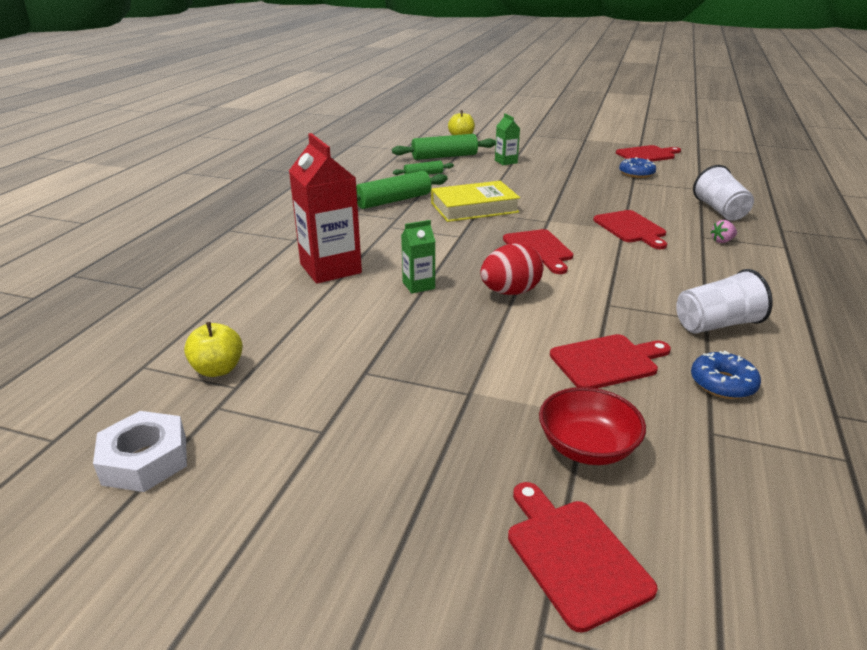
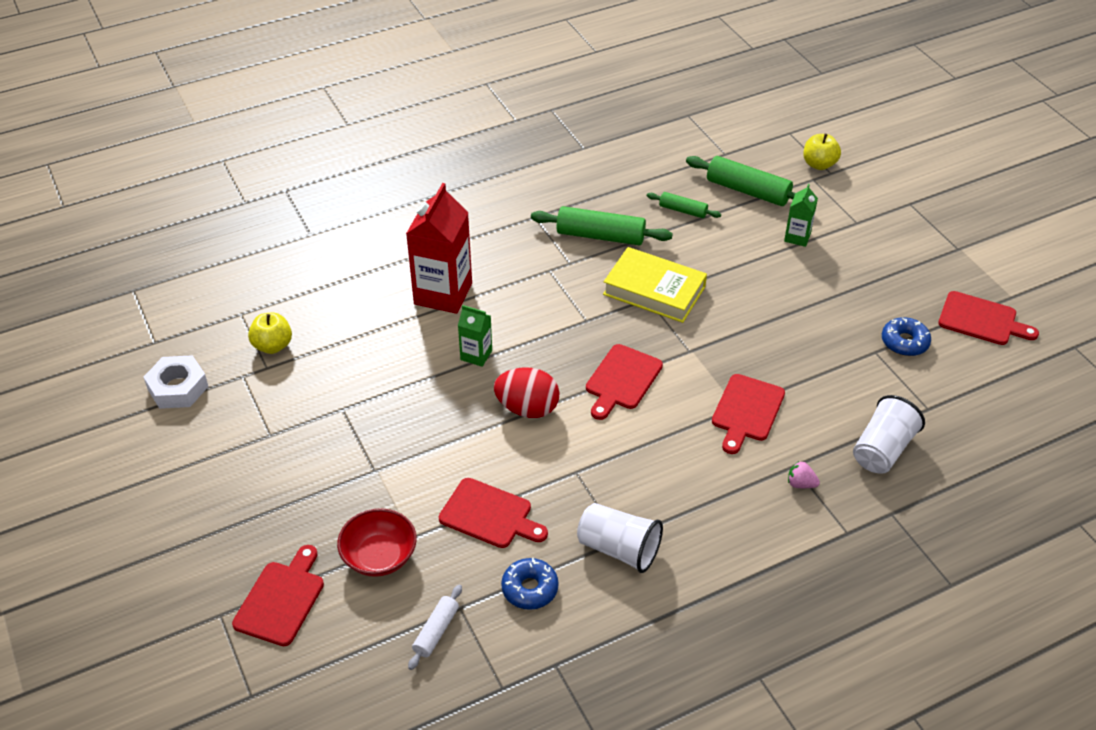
camera: 45 degrees right, 15 degrees up
(732, 463) = (436, 631): none -> white rolling pin

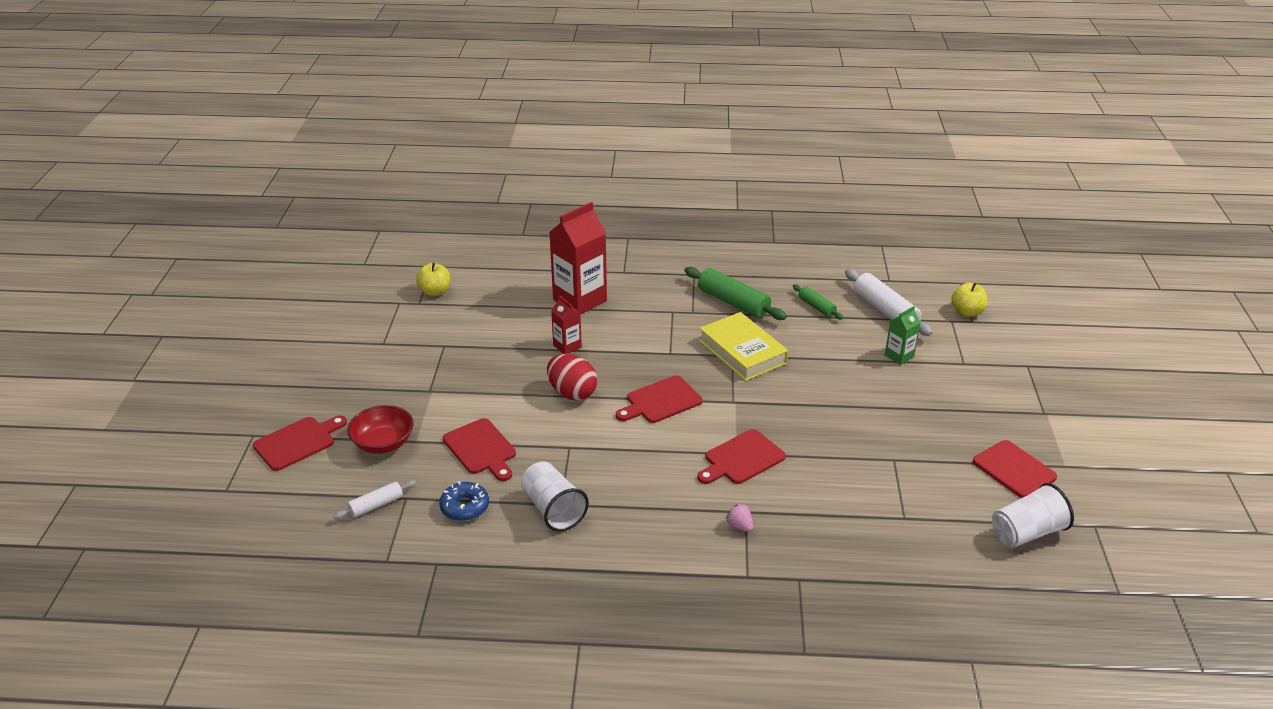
camera: 30 degrees right, 10 degrees down
(178, 388) = (353, 295): white nut -> none
(476, 355) = (567, 346): green carton -> red carton
(747, 191) = (885, 311): green rolling pin -> white rolling pin
(882, 450) = (834, 531): white cup -> white cup (1026, 533)
(904, 342) = (927, 462): blue donut -> none

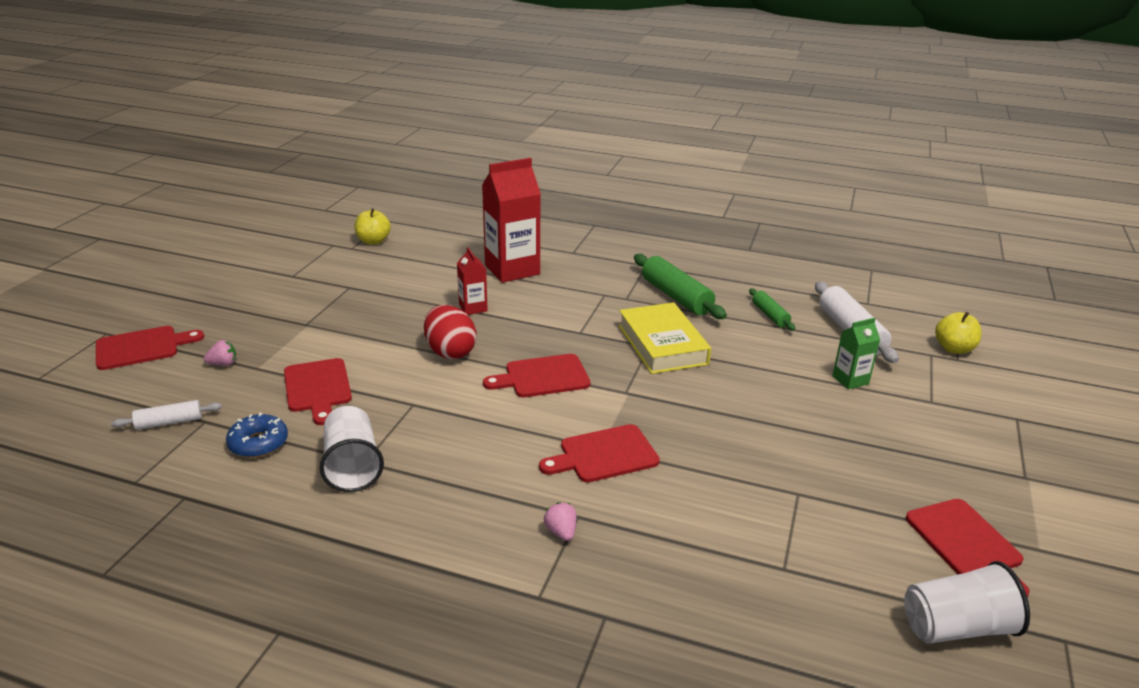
camera: 15 degrees right, 5 degrees down
(383, 443) = (223, 364): red bowl -> pink strawberry

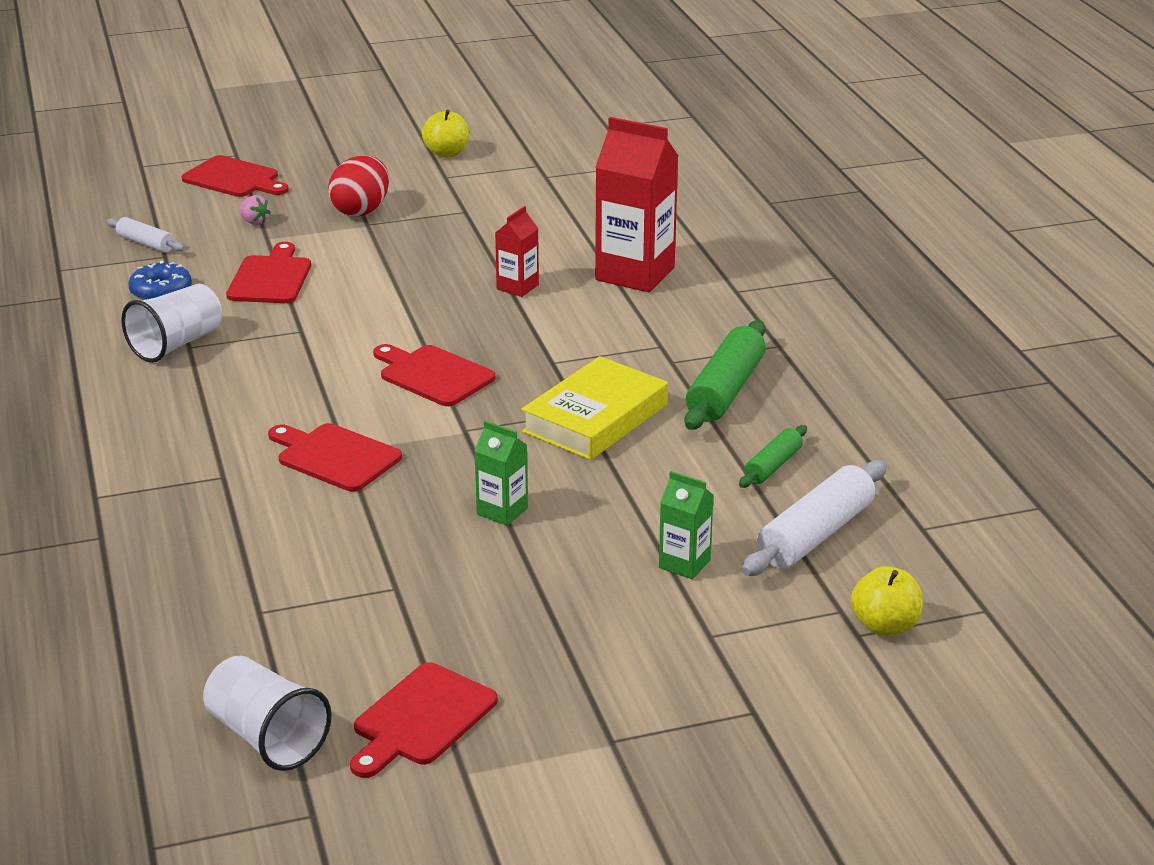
camera: 55 degrees right, 0 degrees up
(318, 388) = (270, 278): red cutting board -> red cutting board turned 150 degrees clockwise
(373, 241) = (578, 180): yellow apple -> yellow apple (446, 153)
(450, 352) = (414, 311): red egg -> red egg (361, 210)
(561, 532) = (191, 476): pink strawberry -> none
(739, 416) = (502, 511): none -> green carton

